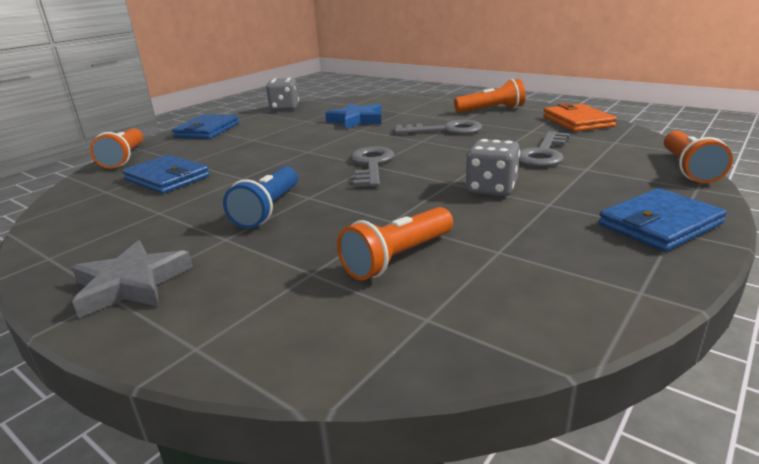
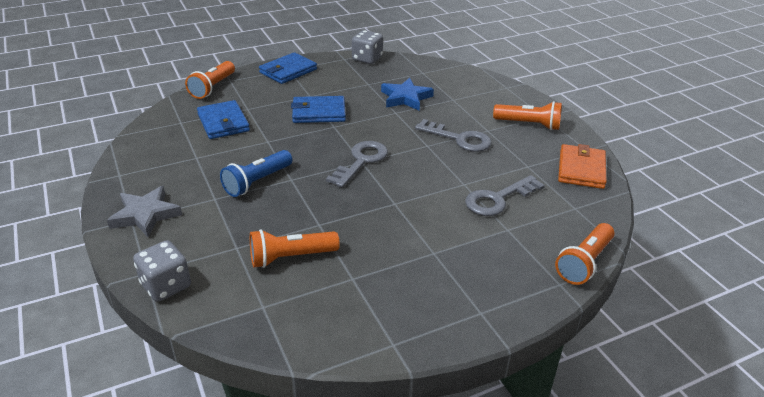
camera: 25 degrees right, 10 degrees up
(491, 189) = (413, 221): grey dice -> grey dice (166, 286)
(659, 224) = (479, 303): blue wallet -> blue wallet (318, 112)

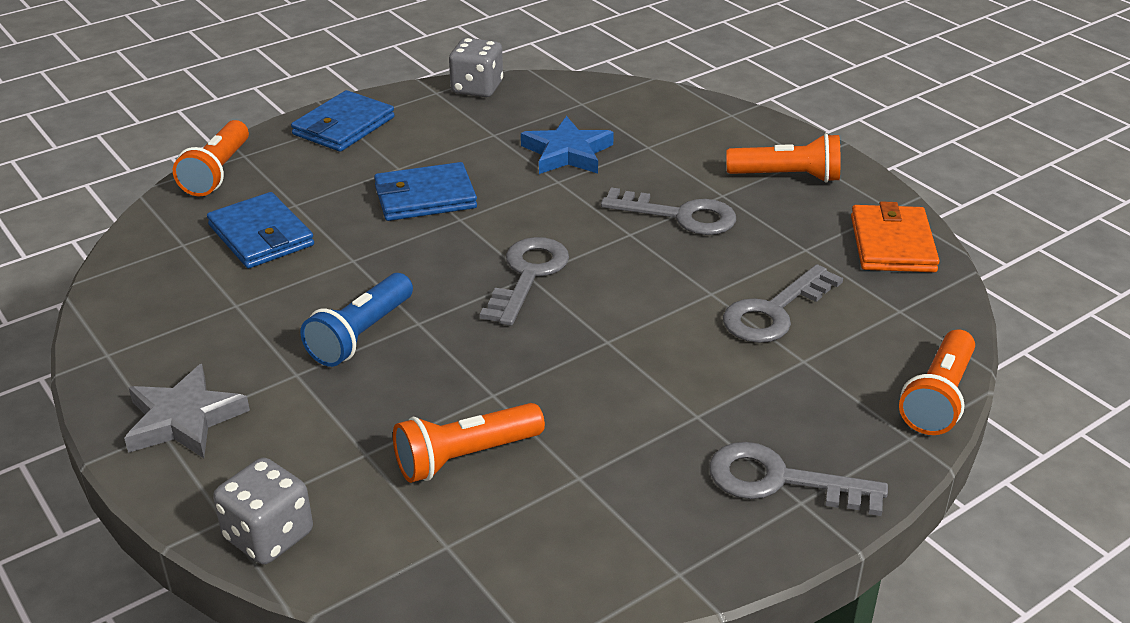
camera: 10 degrees left, 0 degrees up
(472, 298) = (780, 480): none -> grey key

